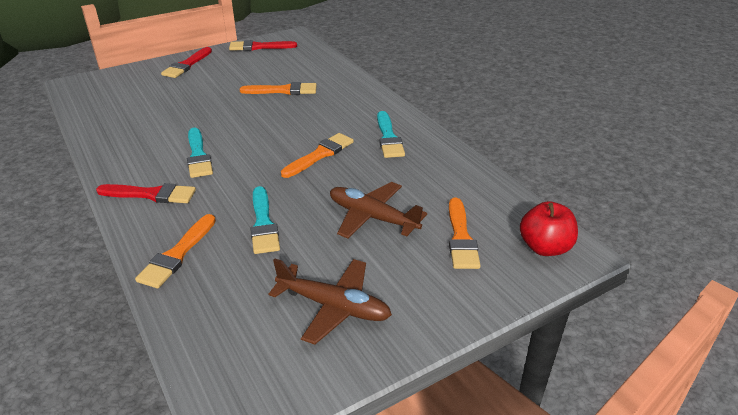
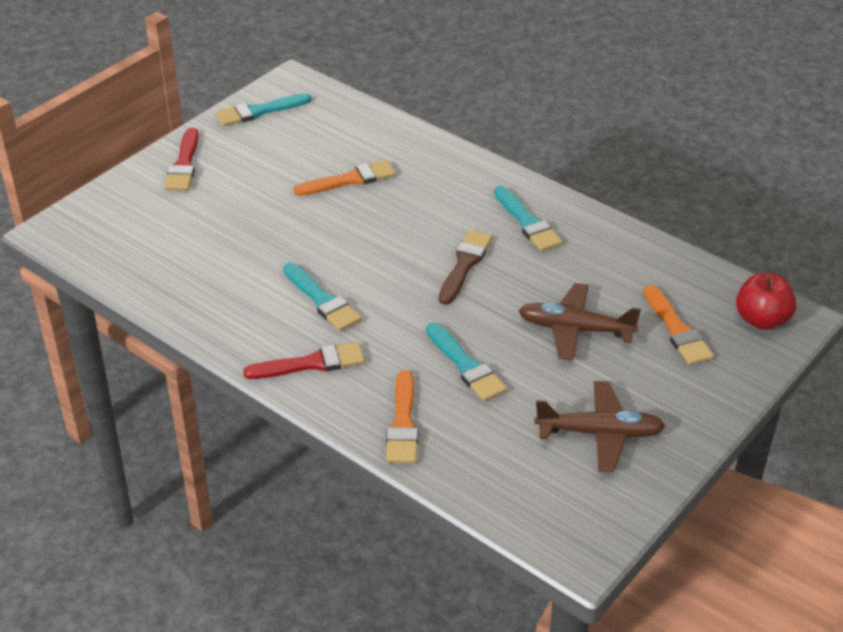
camera: 20 degrees left, 5 degrees up
(259, 47) = (259, 111): red brush -> turquoise brush
(320, 154) = (464, 264): orange brush -> brown brush

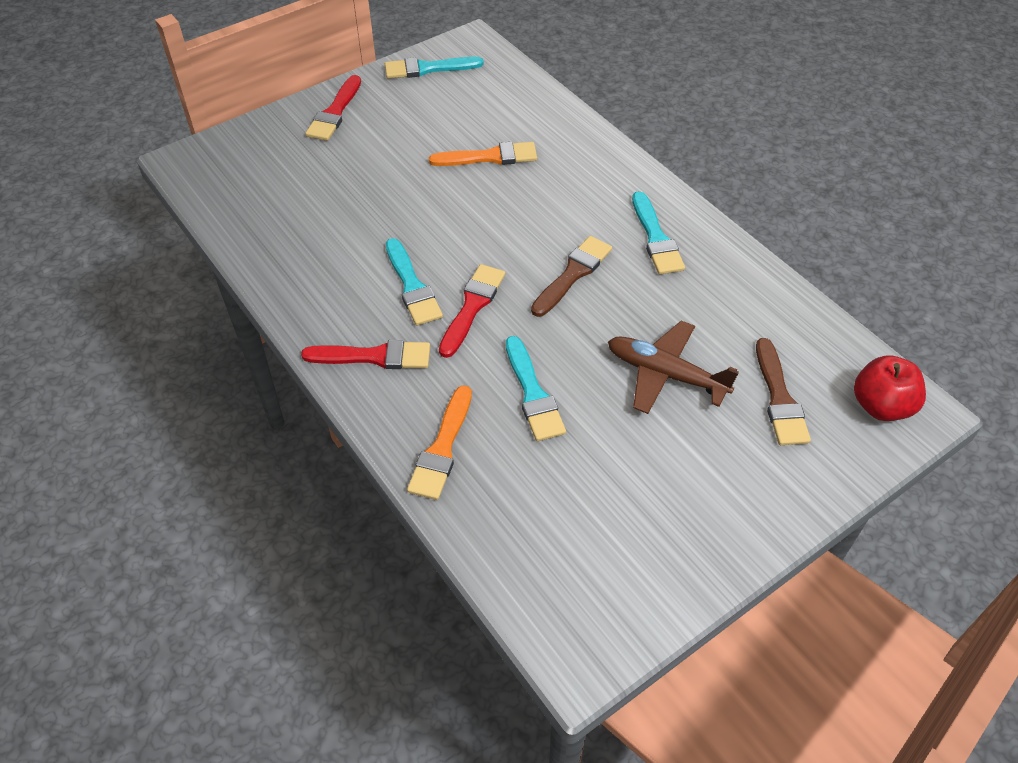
camera: 15 degrees right, 10 degrees up
(384, 307) = (472, 306): none -> red brush
(600, 433) = (651, 509): brown plane -> none
(677, 330) = (779, 398): orange brush -> brown brush

